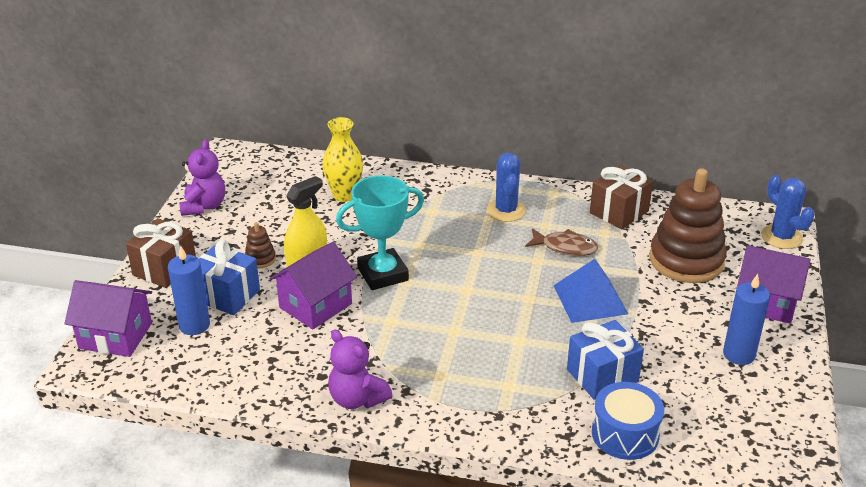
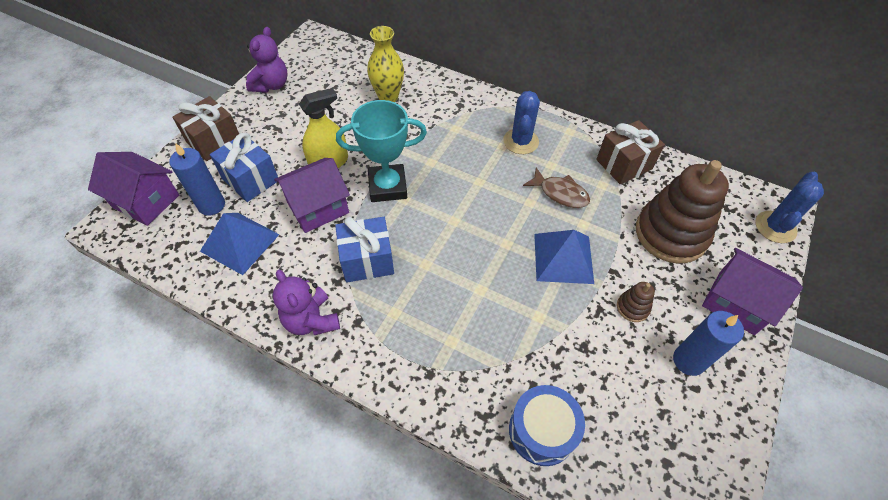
camera: 15 degrees right, 20 degrees up
(244, 351) = (239, 242): none -> blue pyramid
(260, 259) = (293, 148): brown stacking toy -> brown stacking toy (632, 307)
(602, 376) = (544, 352): blue gift -> blue gift (367, 260)
(781, 237) = (775, 227): blue cactus -> blue cactus turned 45 degrees clockwise

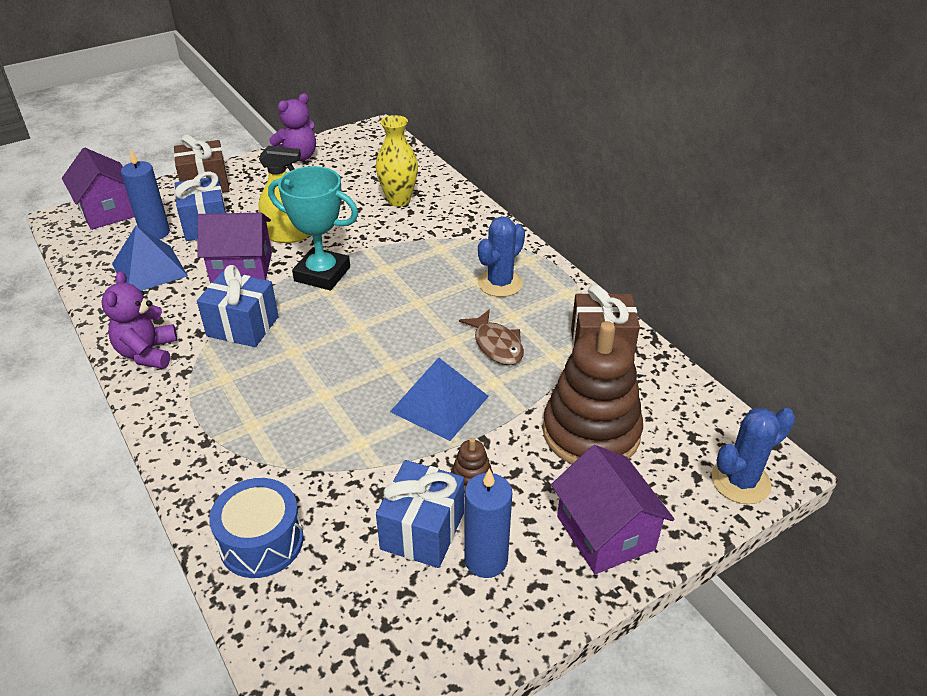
camera: 30 degrees right, 15 degrees down
(635, 361) = (422, 531): none -> blue gift

